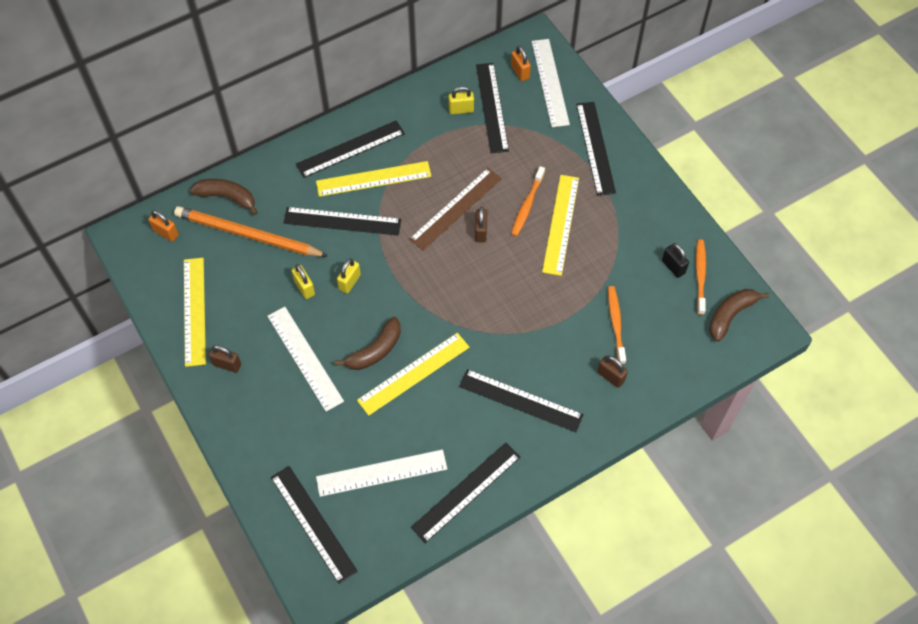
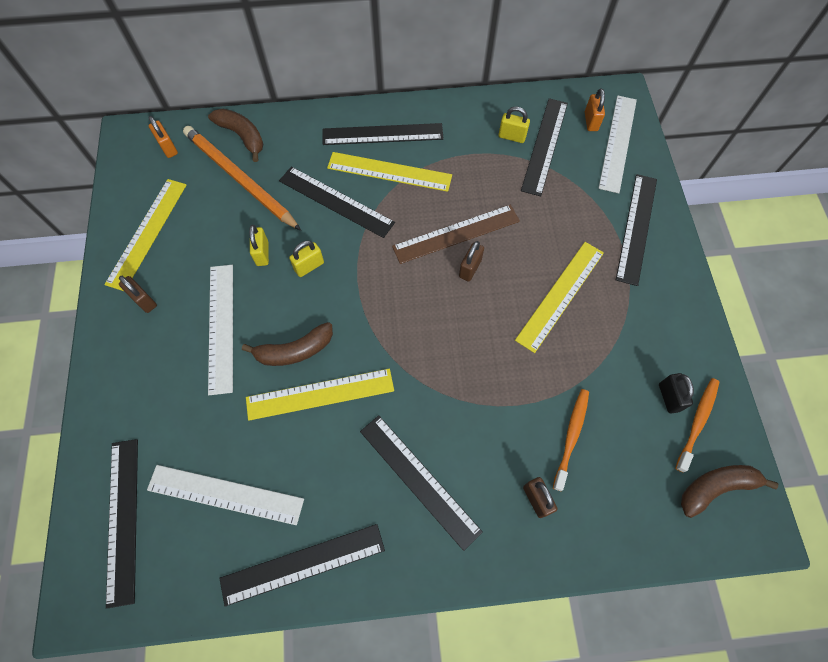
camera: 25 degrees right, 5 degrees up
(527, 205) = (533, 260): orange toothbrush -> none

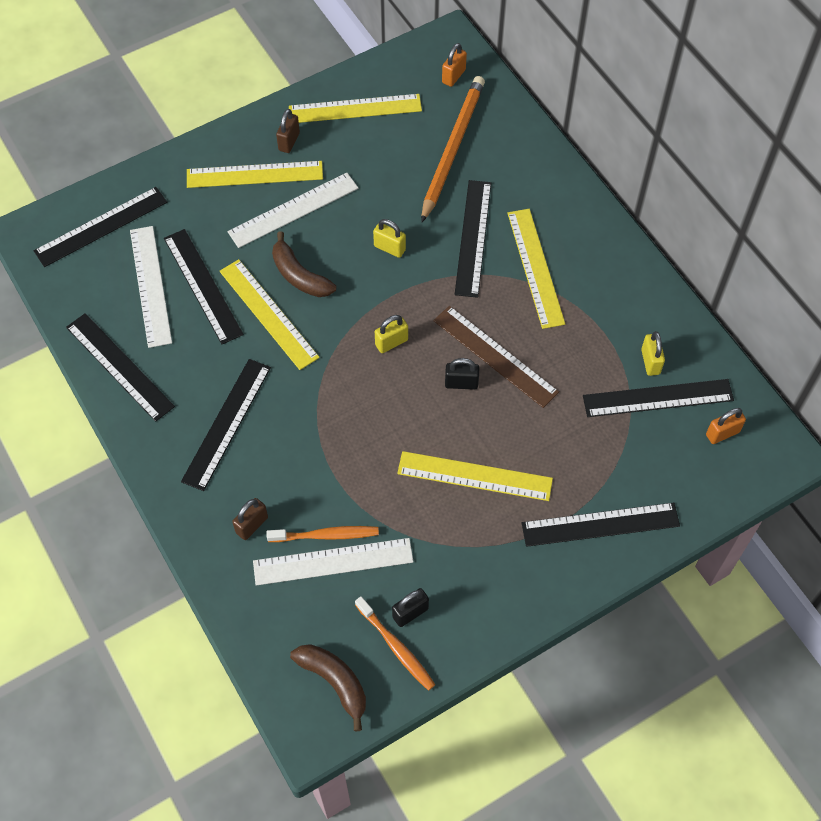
camera: 65 degrees right, 5 degrees down
(160, 345) = (254, 174): none -> yellow ruler
(242, 136) = (502, 126): brown banana -> none
(262, 253) = (382, 205): yellow padlock -> yellow padlock (391, 342)
(382, 134) = (578, 242): black ruler -> black ruler (202, 286)
(470, 268) = (461, 383): brown padlock -> black padlock
(617, 143) = (708, 471): white ruler -> white ruler (333, 561)
(697, 422) = (396, 647): orange toothbrush -> orange toothbrush turned 45 degrees clockwise

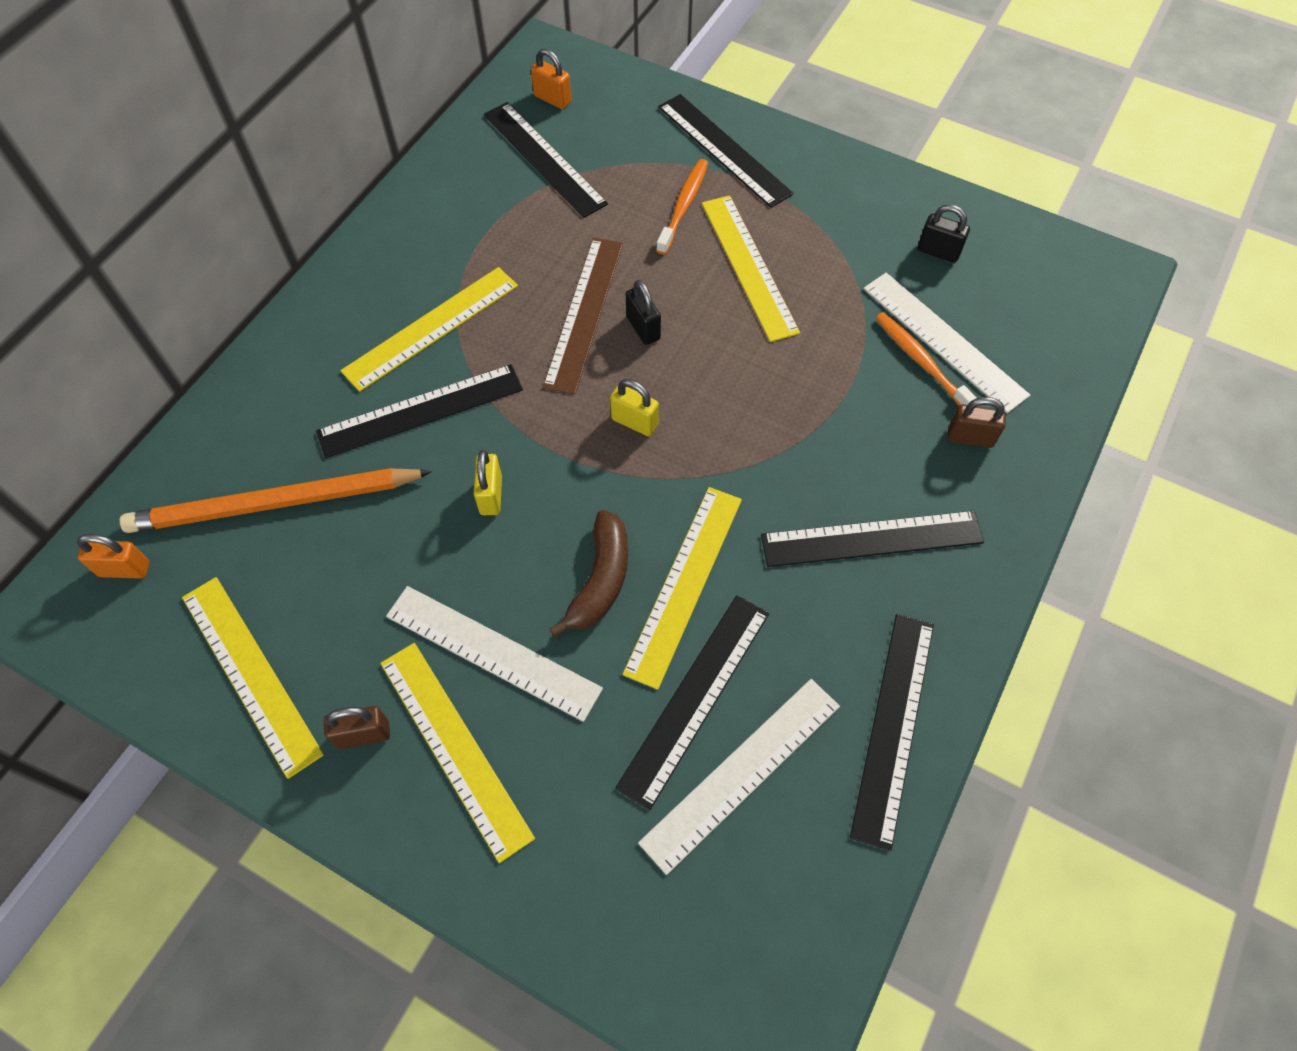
camera: 120 degrees left, 0 degrees up
(101, 226) = (686, 930): black ruler -> none
(334, 682) = (1058, 277): brown banana -> none
(396, 647) = (981, 246): orange toothbrush -> orange toothbrush (684, 206)
(650, 362) = (501, 180): yellow padlock -> none

